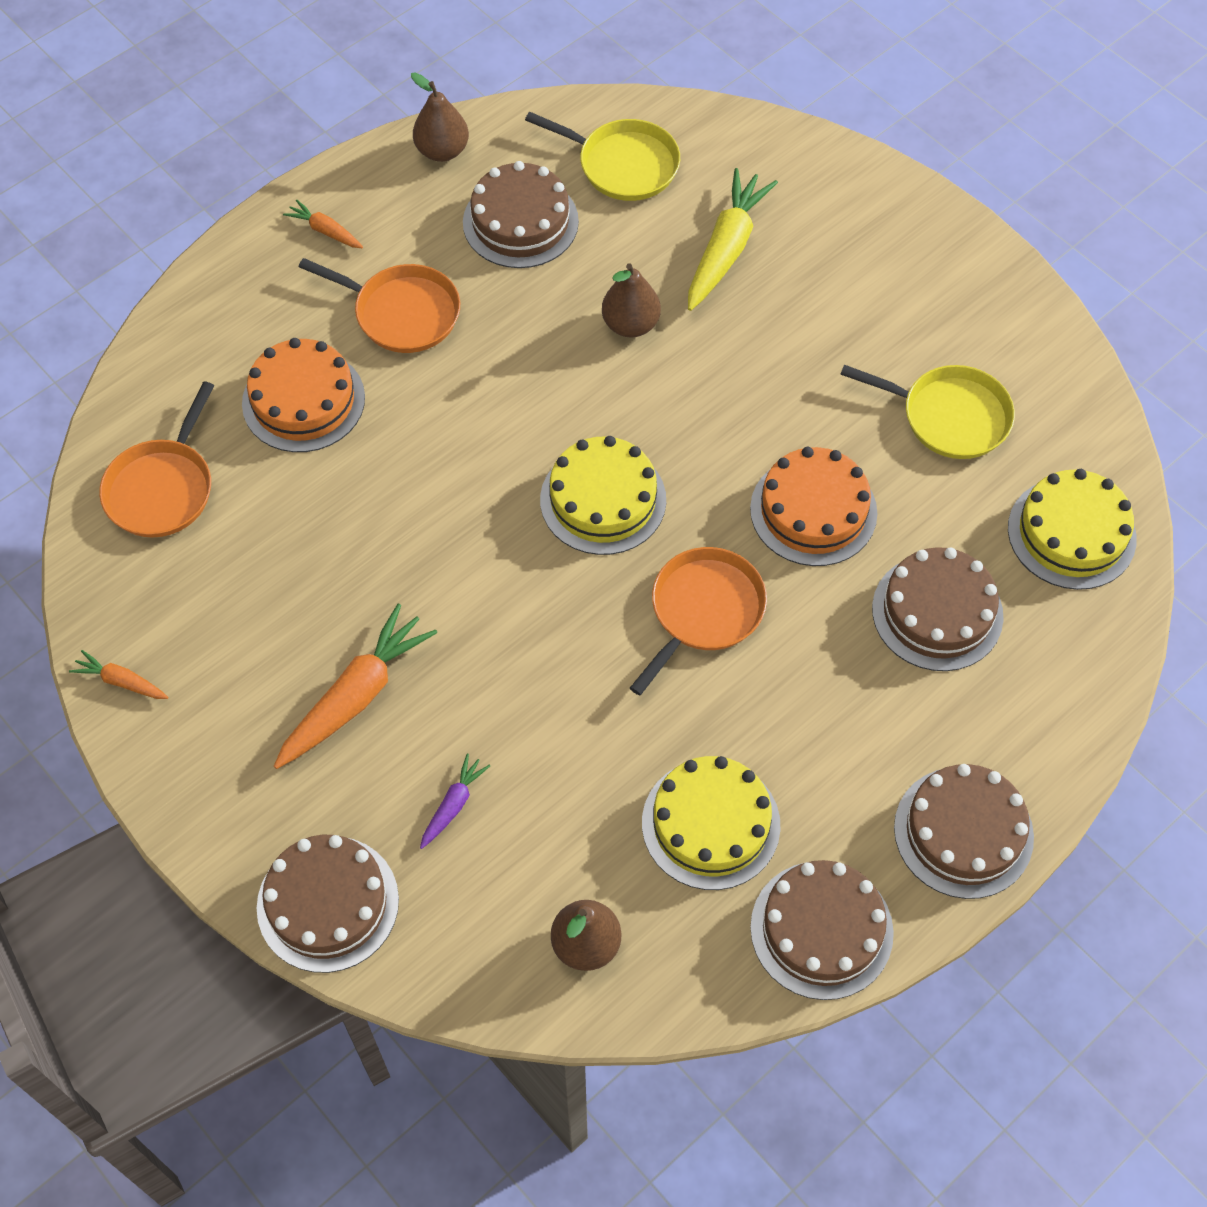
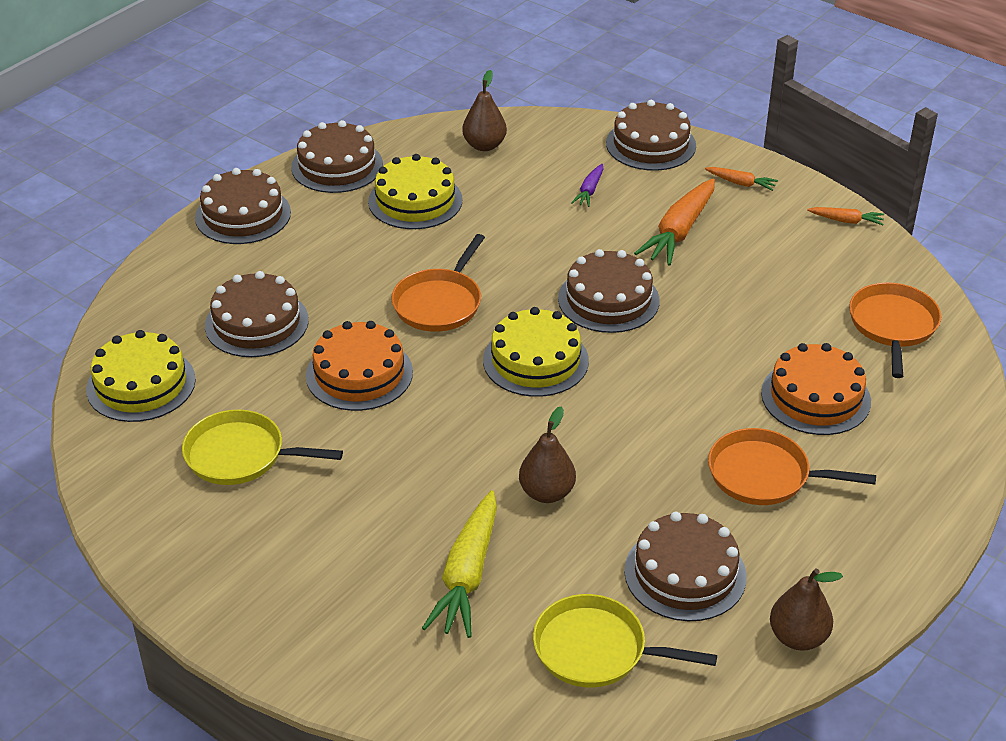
camera: 170 degrees right, 20 degrees down
(325, 231) = (875, 538): orange carrot -> orange carrot (741, 183)
(489, 584) = (608, 299): none -> brown cake

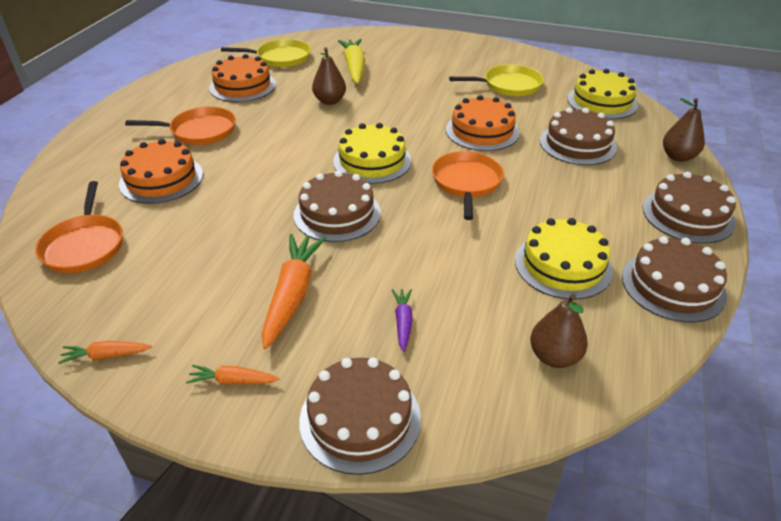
camera: 160 degrees right, 0 degrees up
(685, 573) = (242, 86): brown cake -> orange cake
(798, 637) = (181, 76): brown pear -> brown pear (678, 157)

